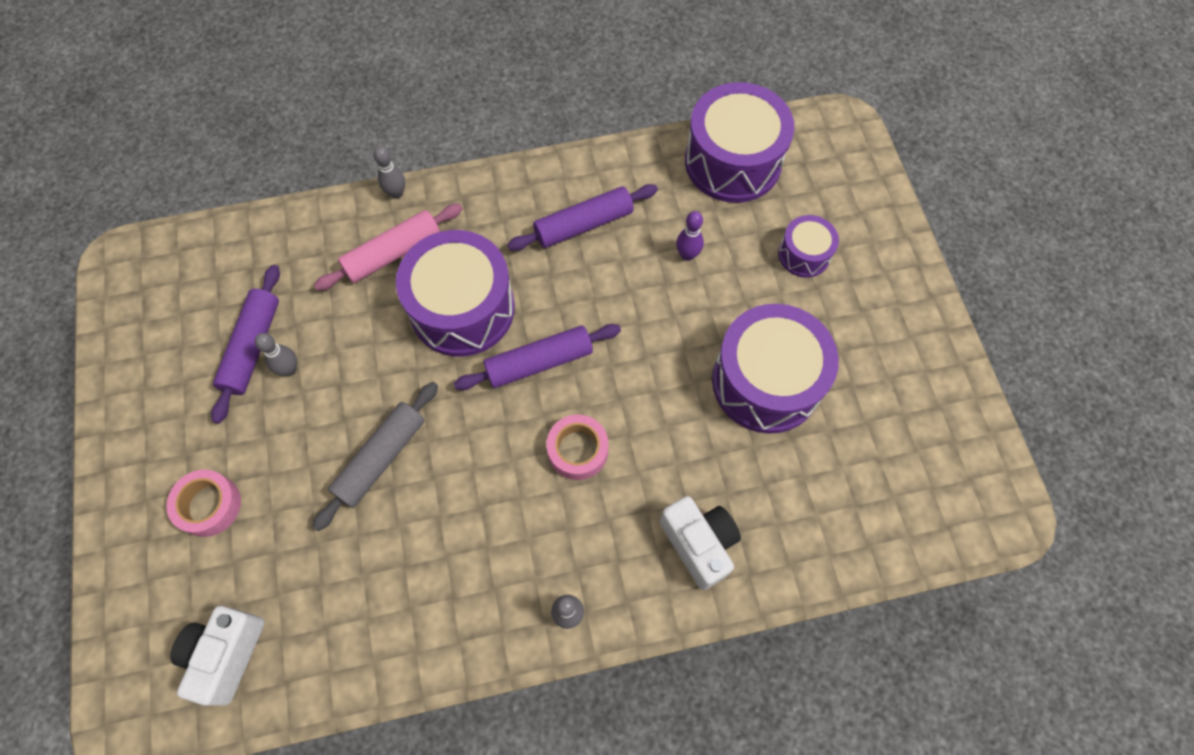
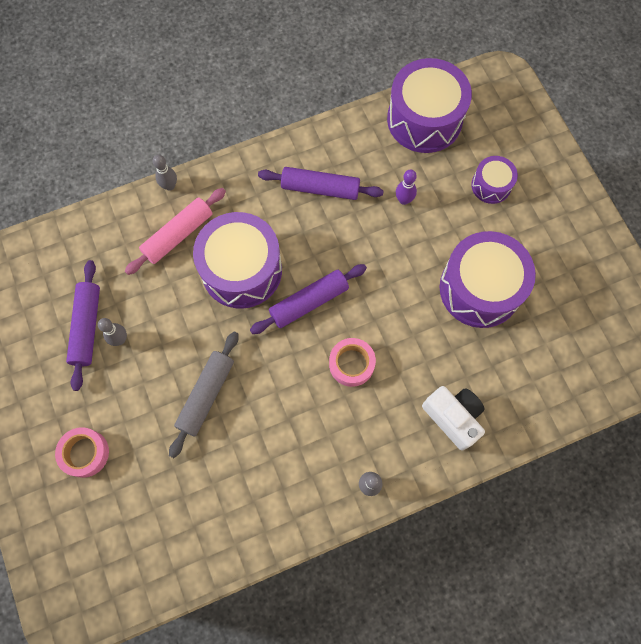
camera: 10 degrees left, 5 degrees up
(227, 654) = (126, 559): white camera -> none
(583, 224) = (320, 188): purple rolling pin -> purple rolling pin turned 45 degrees clockwise

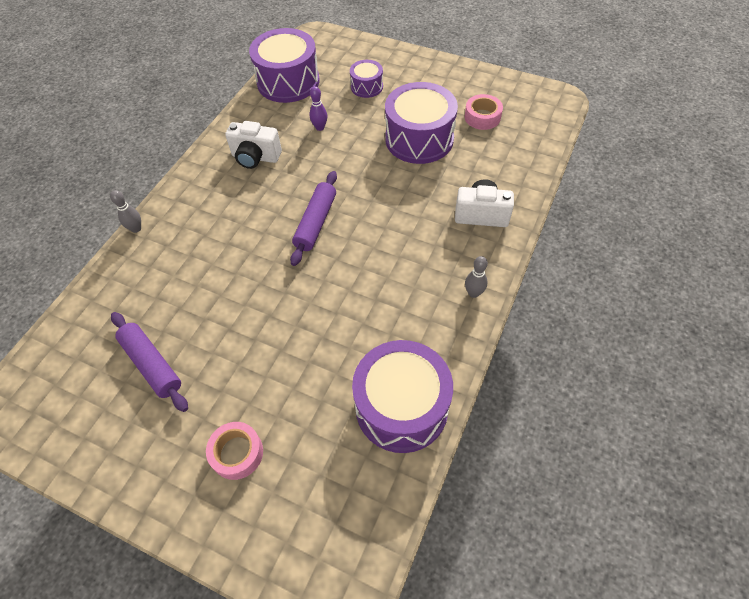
camera: 40 degrees left, 15 degrees down
(120, 339) = (190, 351): grey bowling pin -> none
(178, 235) = (173, 252): pink rolling pin -> none
(206, 395) = (299, 333): grey rolling pin -> none
(241, 270) = (246, 239): purple drum -> purple drum (401, 407)
(320, 188) = (255, 157): purple rolling pin -> white camera
(351, 364) = (384, 235): pink tape -> pink tape (482, 117)

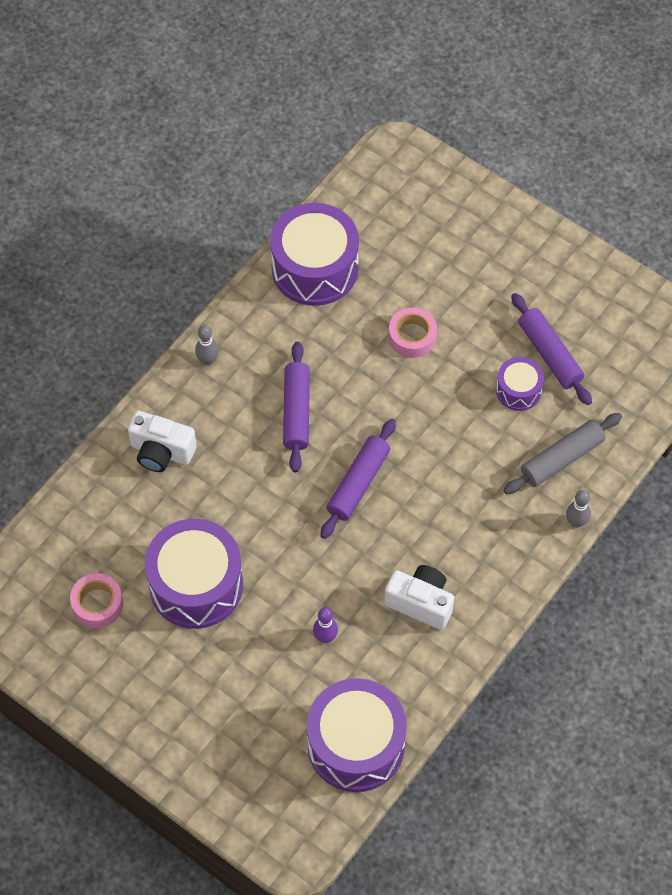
camera: 170 degrees left, 5 degrees up
(145, 273) = (562, 459): none -> grey rolling pin
(237, 453) = (470, 260): pink tape -> pink tape (412, 337)
(367, 87) = (240, 704): purple drum -> purple drum (518, 390)
(381, 266) = (296, 411): none -> purple rolling pin

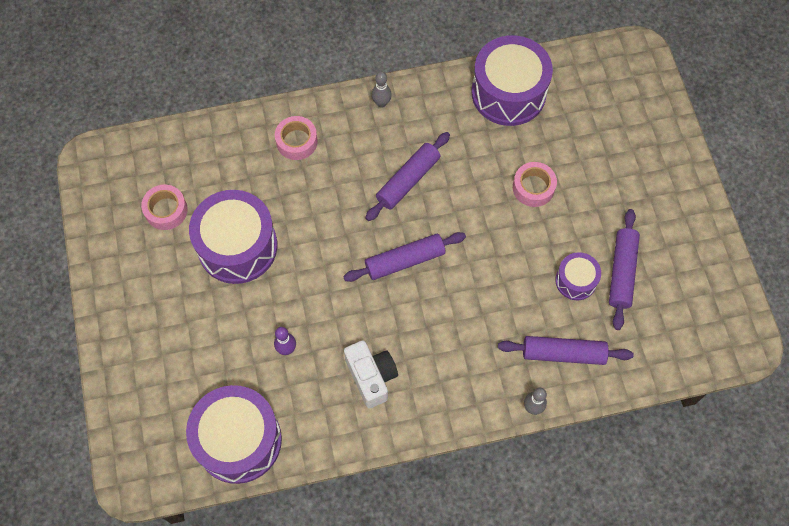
camera: 40 degrees right, 5 degrees up
(161, 452) = (296, 141): white camera -> pink tape
(562, 459) = (563, 354): grey rolling pin -> purple rolling pin

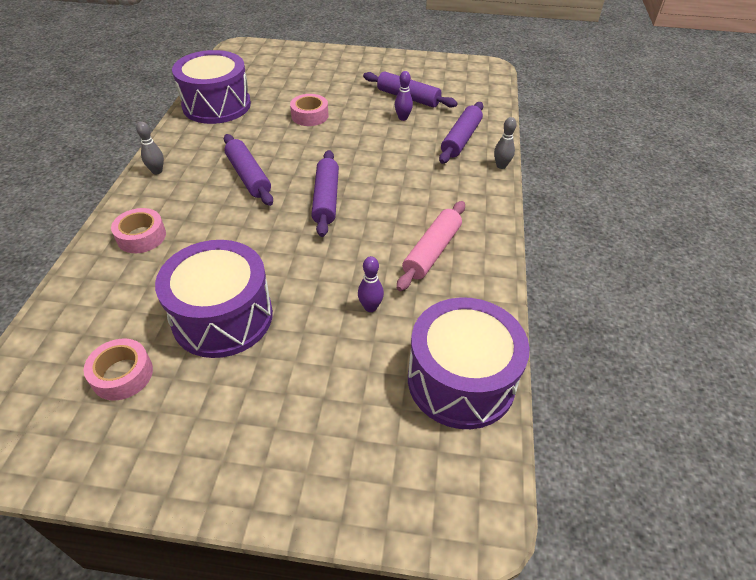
camera: 70 degrees left, 20 degrees down
(371, 377) = (432, 251): white camera -> pink rolling pin
(575, 281) = (403, 118): purple drum -> purple bowling pin

